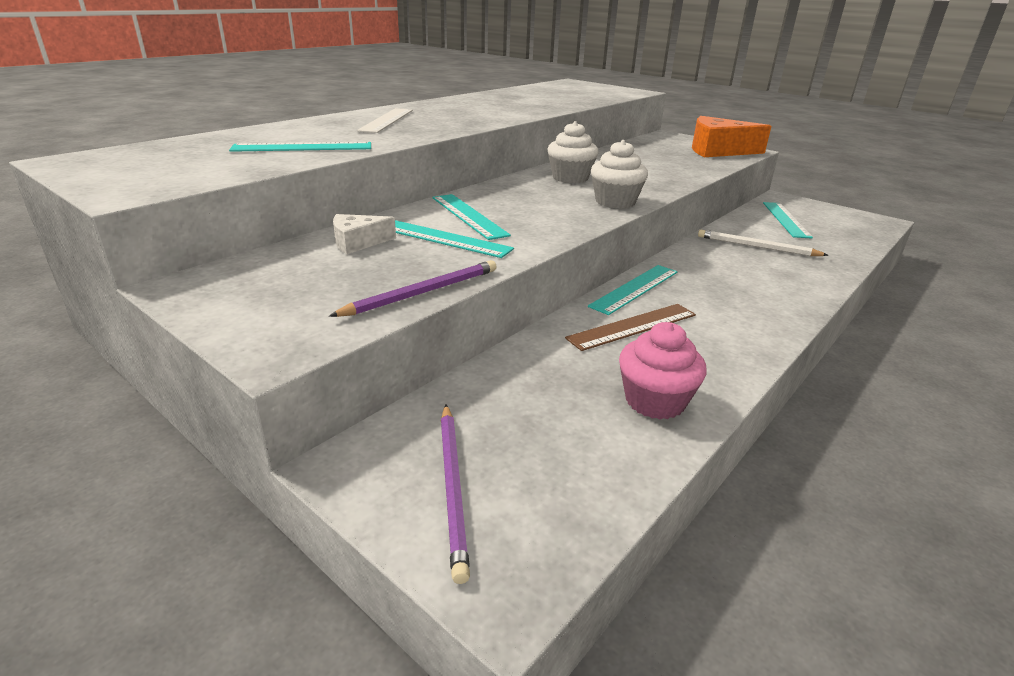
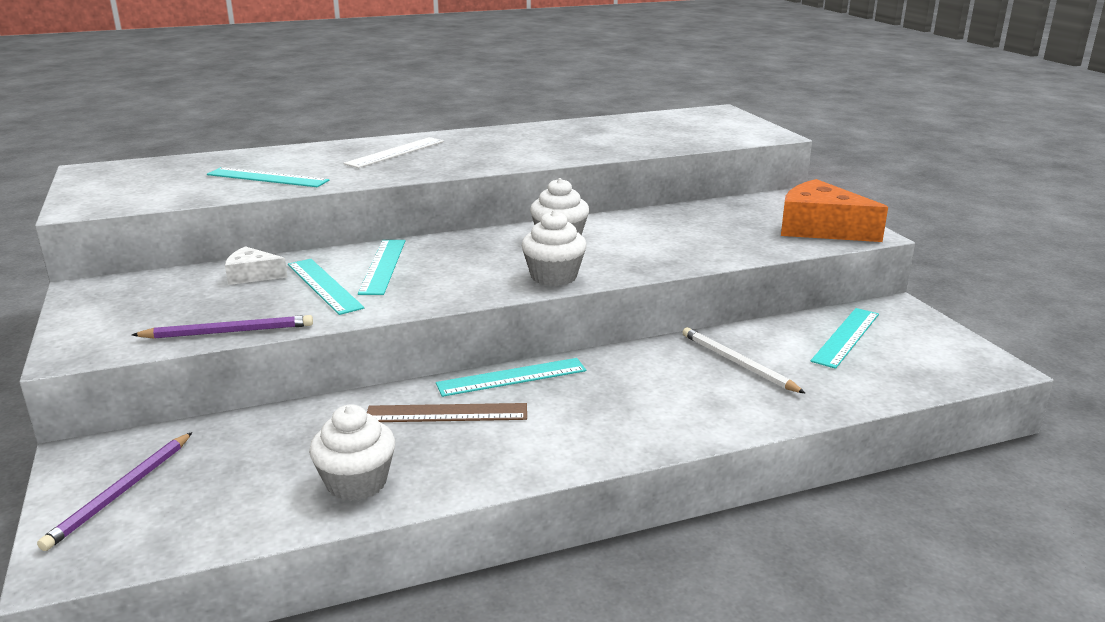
camera: 30 degrees right, 5 degrees down
(655, 401) = (356, 483): pink cupcake -> white cupcake

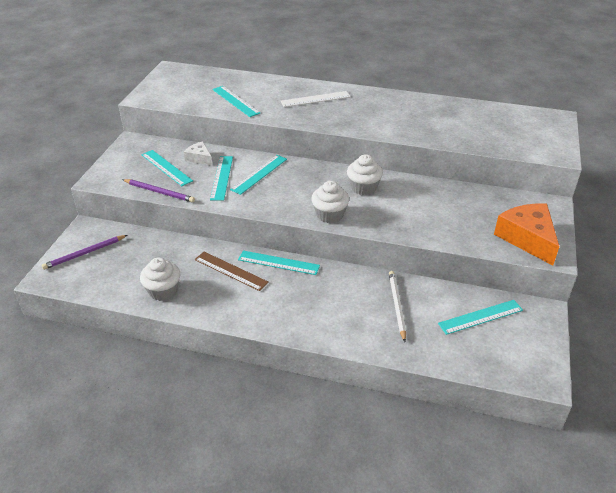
camera: 35 degrees right, 15 degrees up
(202, 301) = (166, 167): none -> turquoise ruler

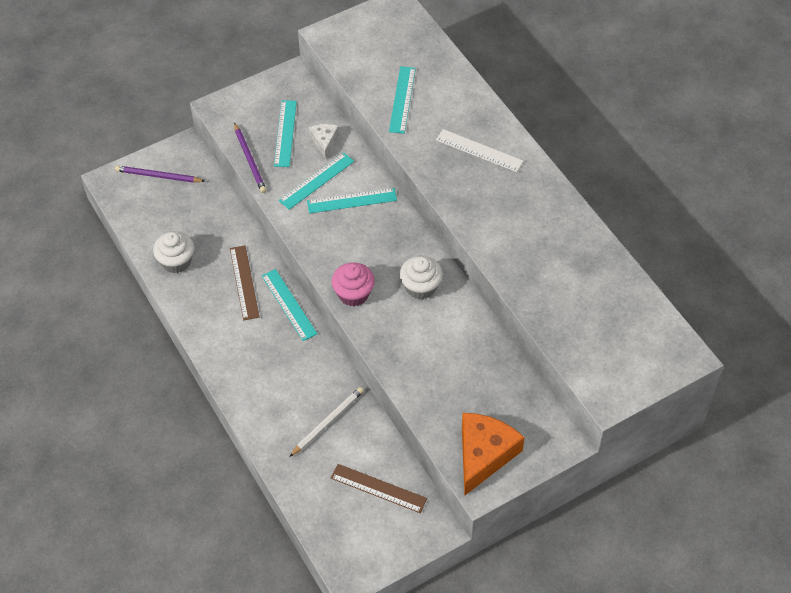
camera: 45 degrees right, 15 degrees up
(329, 215) = (353, 294): white cupcake -> pink cupcake
(480, 317) = (378, 488): turquoise ruler -> brown ruler

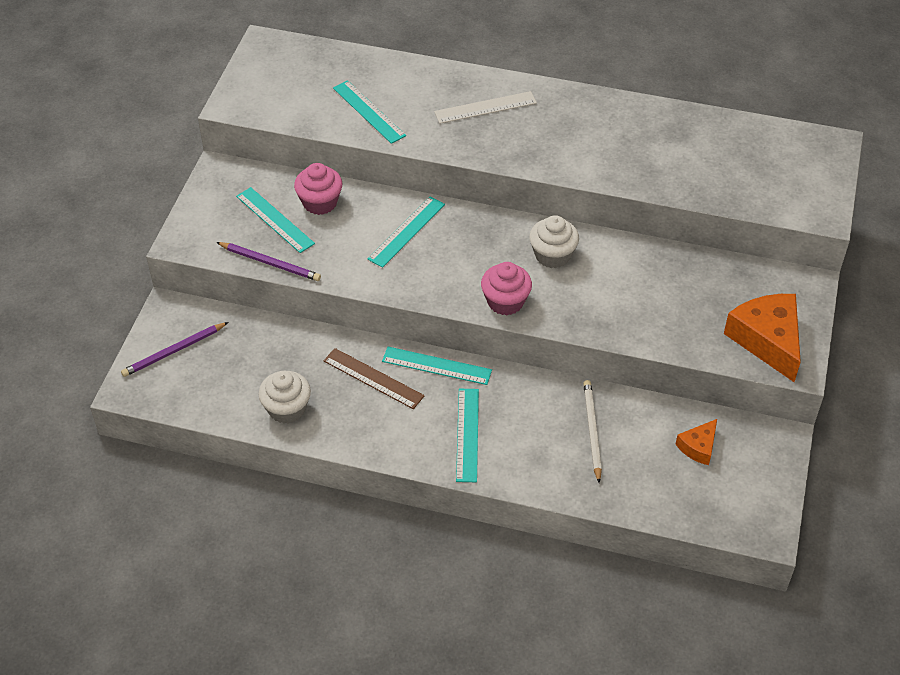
camera: 45 degrees left, 5 degrees down
(316, 181) = (354, 237): turquoise ruler -> turquoise ruler (467, 434)
(324, 142) = (320, 202): white cheese -> pink cupcake
(378, 488) = (698, 447): brown ruler -> orange cheese

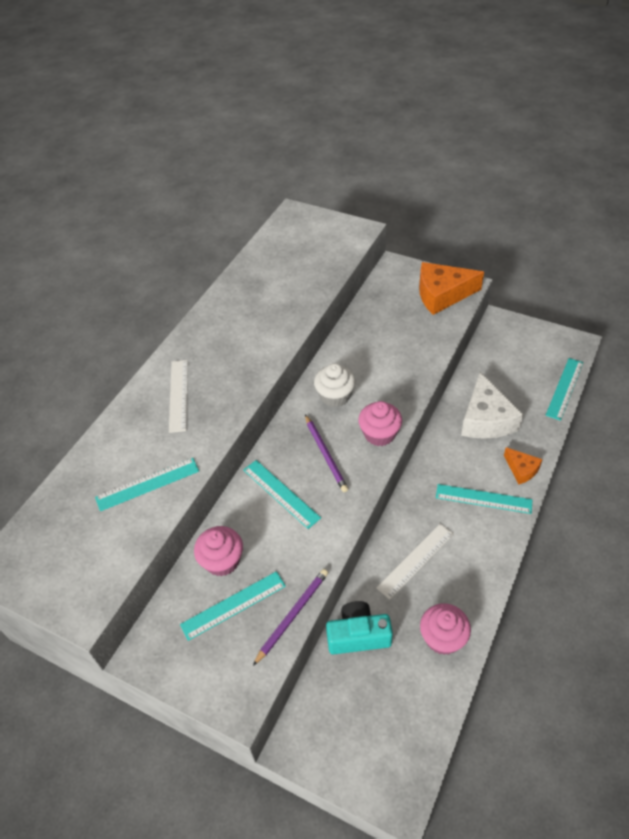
camera: 75 degrees left, 0 degrees up
(174, 351) = (354, 744): purple pencil -> purple pencil (325, 454)
(280, 341) = (358, 635): none -> turquoise camera
(287, 409) = (443, 638): white cupcake -> pink cupcake
(373, 378) = (415, 560): brown ruler -> white ruler
(436, 365) = (408, 510): turquoise ruler -> turquoise ruler (564, 388)
(592, 431) = (486, 419): white pencil -> white cheese
(698, 447) = (504, 363): orange cheese -> orange cheese (521, 469)

